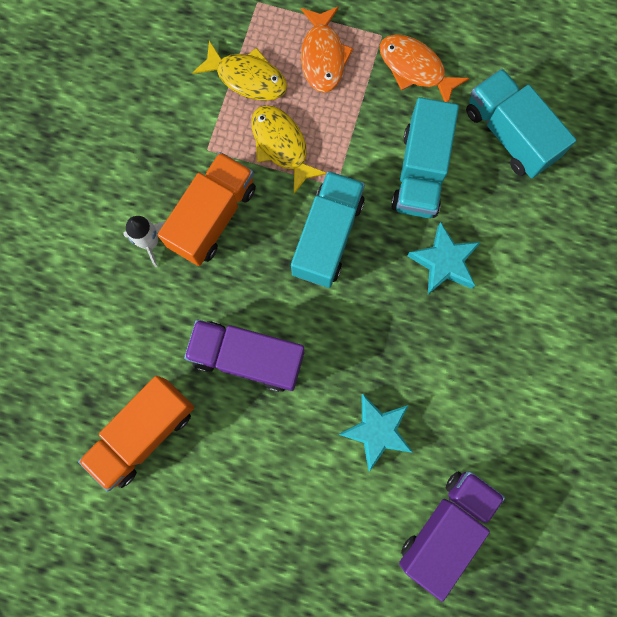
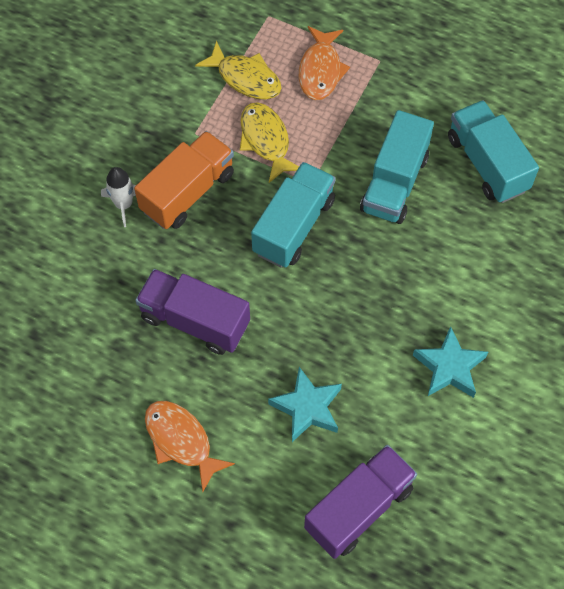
camera: 10 degrees right, 15 degrees down
(144, 433) = (81, 372): orange truck -> none
(415, 69) = (406, 93): orange fish -> orange fish (181, 441)
(444, 262) = (402, 266): turquoise star -> turquoise star (449, 367)

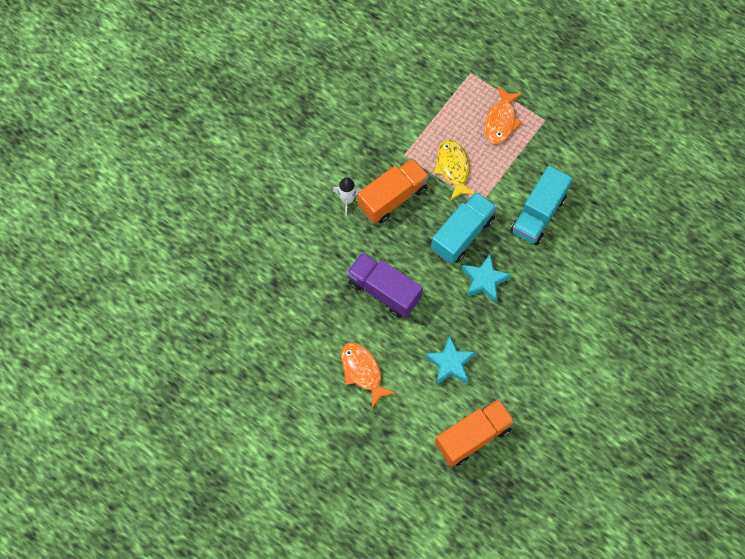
camera: 10 degrees right, 5 degrees up
(245, 78) = (446, 118): yellow fish -> none
(359, 508) = (473, 436): purple truck -> orange truck
(449, 367) = (551, 352): turquoise star -> turquoise star (484, 280)
(487, 164) = (607, 210): turquoise truck -> none

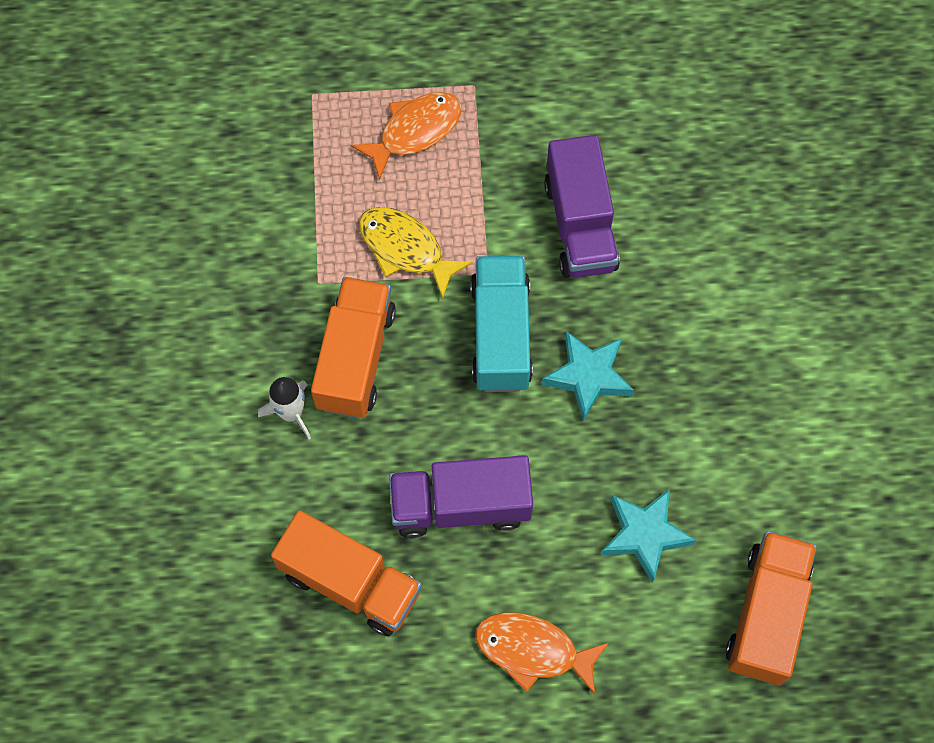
camera: 40 degrees left, 0 degrees up
(313, 286) = (350, 582): none -> orange truck
(501, 121) = (415, 131): orange fish -> orange fish turned 105 degrees counterclockwise
(538, 214) = (580, 225): turquoise truck -> purple truck

